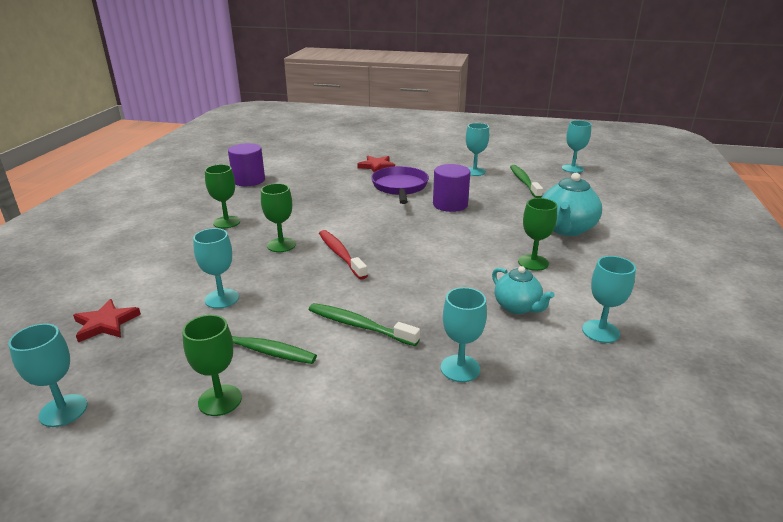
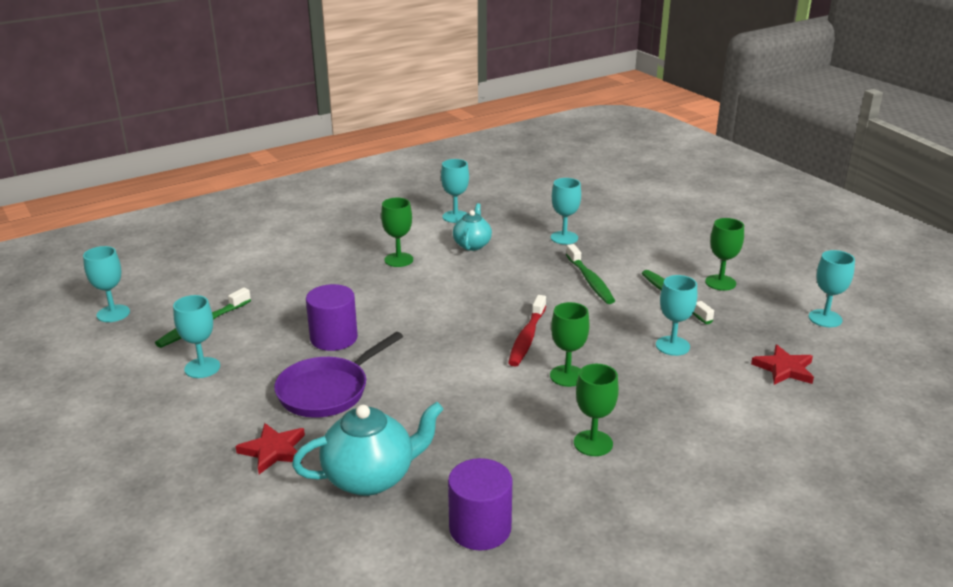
camera: 135 degrees left, 0 degrees up
(566, 229) = (310, 267): turquoise teapot -> turquoise teapot (371, 477)

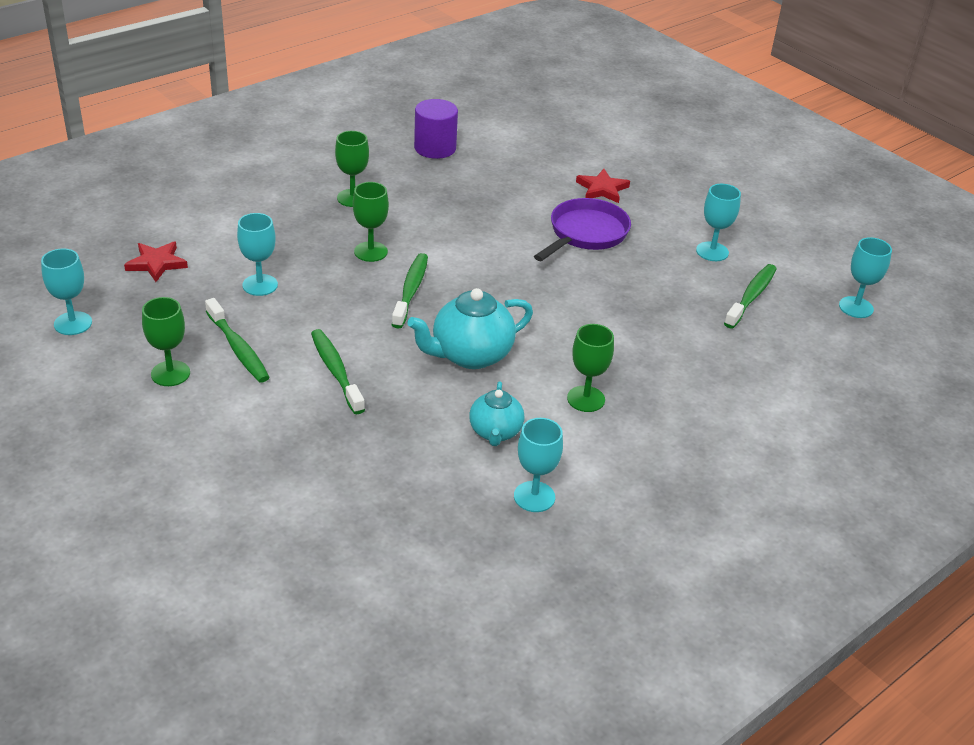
camera: 170 degrees right, 10 degrees up
(334, 338) = (608, 285): purple cylinder -> none
(371, 477) = (520, 174): turquoise teapot -> turquoise teapot (470, 355)
(527, 338) = (411, 290): red toothbrush -> green toothbrush
(564, 238) = (365, 453): turquoise goblet -> none

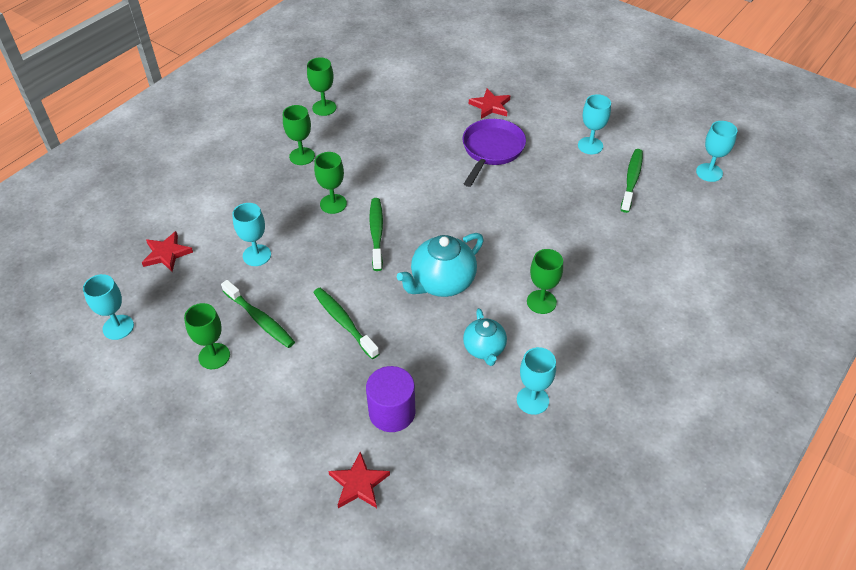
camera: 10 degrees left, 10 degrees up
(288, 535) = (359, 483): none -> red star
(398, 155) = (324, 108): none -> green goblet
(435, 148) = (350, 95): purple cylinder -> purple cylinder (392, 412)

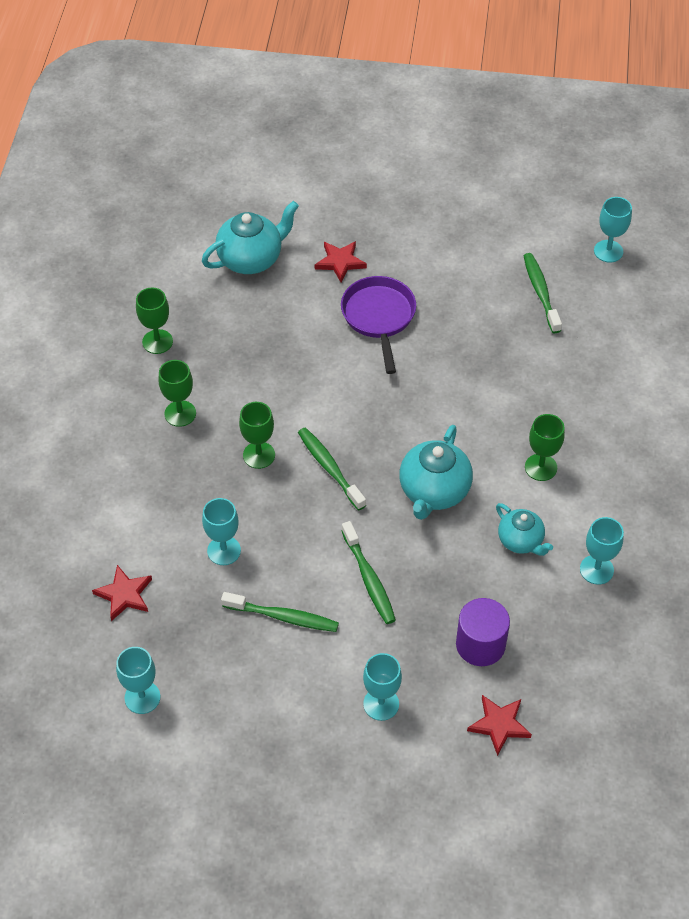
camera: 30 degrees left, 5 degrees up
(214, 356) = (268, 677): green goblet -> none
(344, 322) = (369, 579): green toothbrush -> green toothbrush turned 135 degrees counterclockwise
(429, 82) = (251, 259): none -> turquoise teapot
(590, 146) = (475, 268): turquoise goblet -> turquoise goblet (381, 704)

